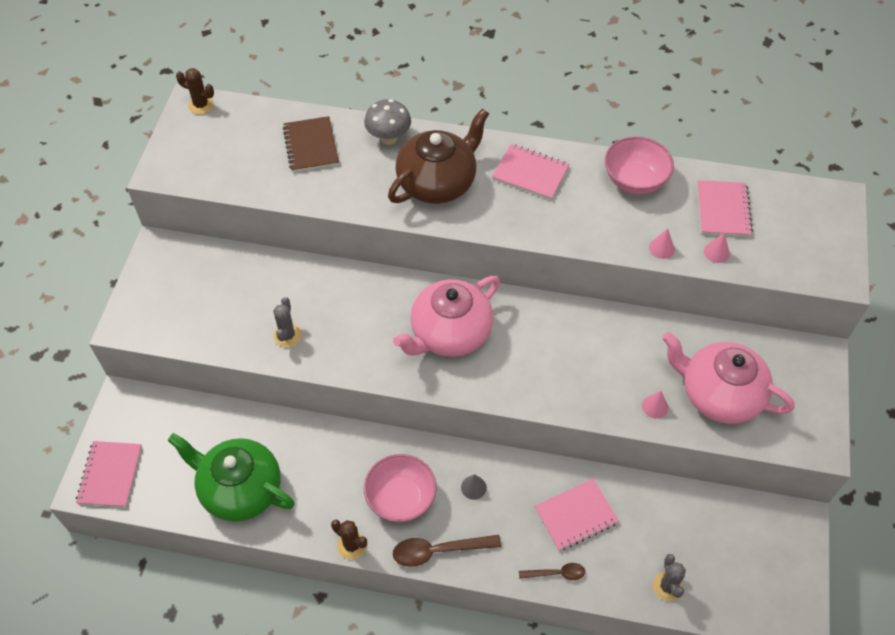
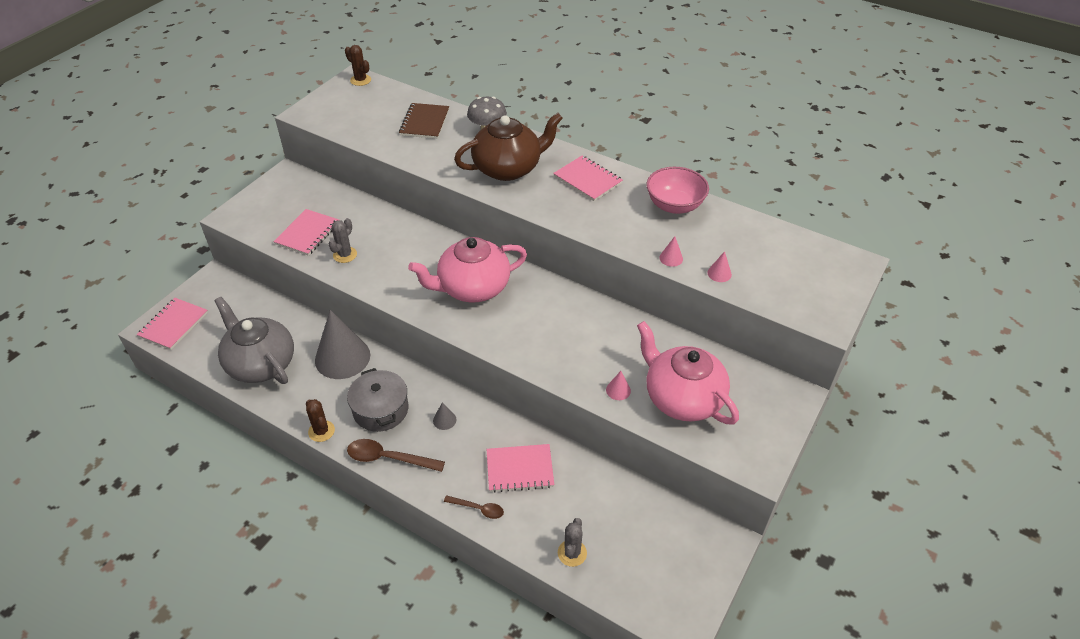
camera: 20 degrees right, 10 degrees down
(240, 489) = (260, 364): green teapot -> grey teapot
(327, 451) = (342, 357): none -> grey cone
(401, 498) = (380, 409): pink bowl -> grey pot
(723, 210) = (742, 245): pink notebook -> pink notebook (307, 233)

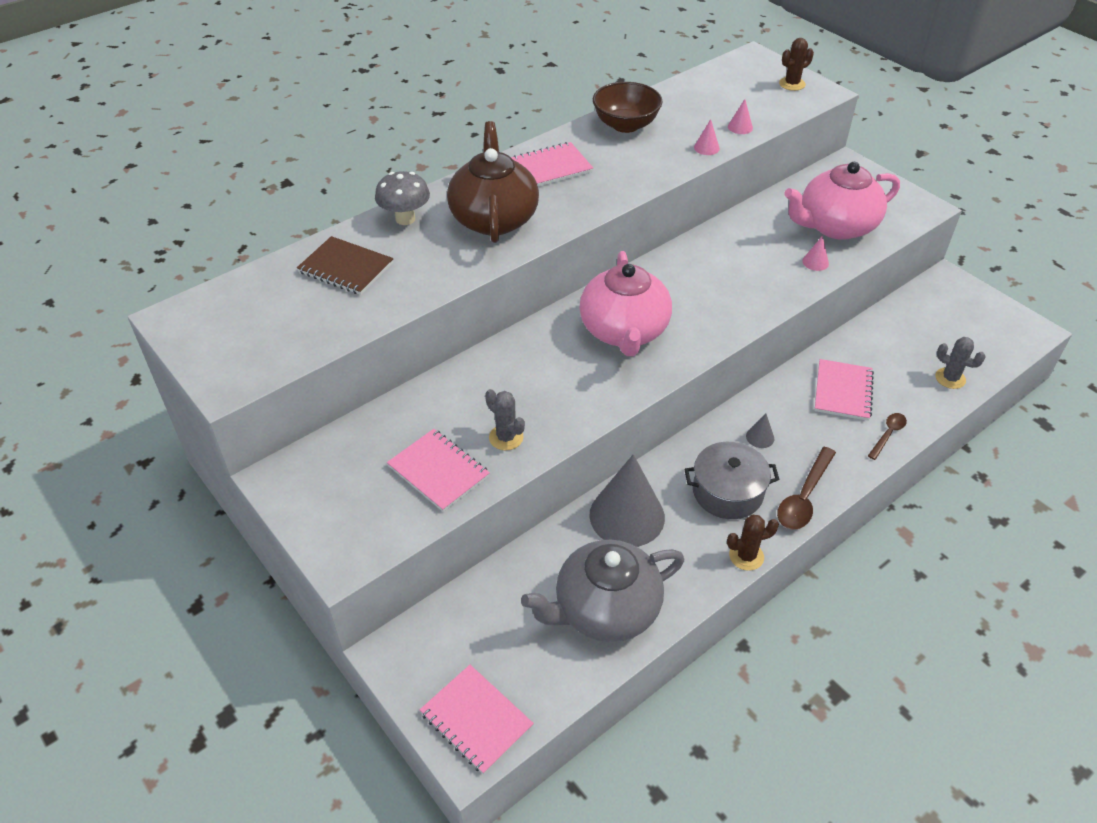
camera: 70 degrees left, 0 degrees up
(360, 80) = (185, 312): brown cactus -> brown cactus (792, 84)
(674, 205) = (625, 125): pink bowl -> brown bowl

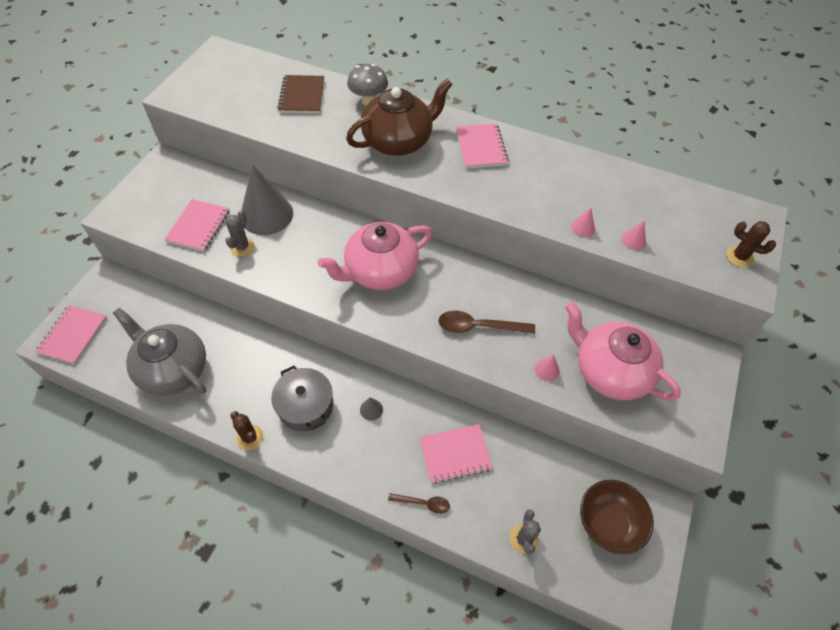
camera: 60 degrees right, 10 degrees up
(551, 167) = (481, 147): pink notebook -> pink notebook turned 45 degrees clockwise
(625, 125) = (572, 168): brown bowl -> brown bowl (608, 523)
(627, 516) = (256, 352): grey cone -> grey cone (266, 214)
(804, 497) = (324, 459): brown spoon -> brown spoon (479, 326)

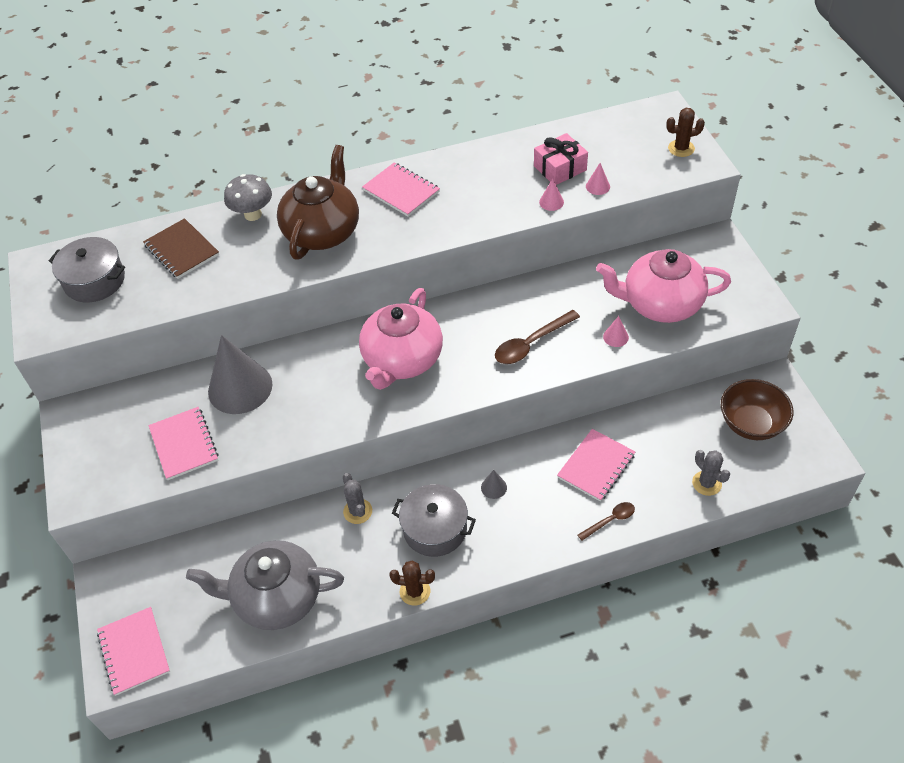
camera: 35 degrees left, 5 degrees down
(235, 82) = (94, 281): none -> grey pot
(242, 247) = (250, 430): grey cactus -> grey cactus (357, 511)
(618, 207) = (560, 168): none -> pink gift

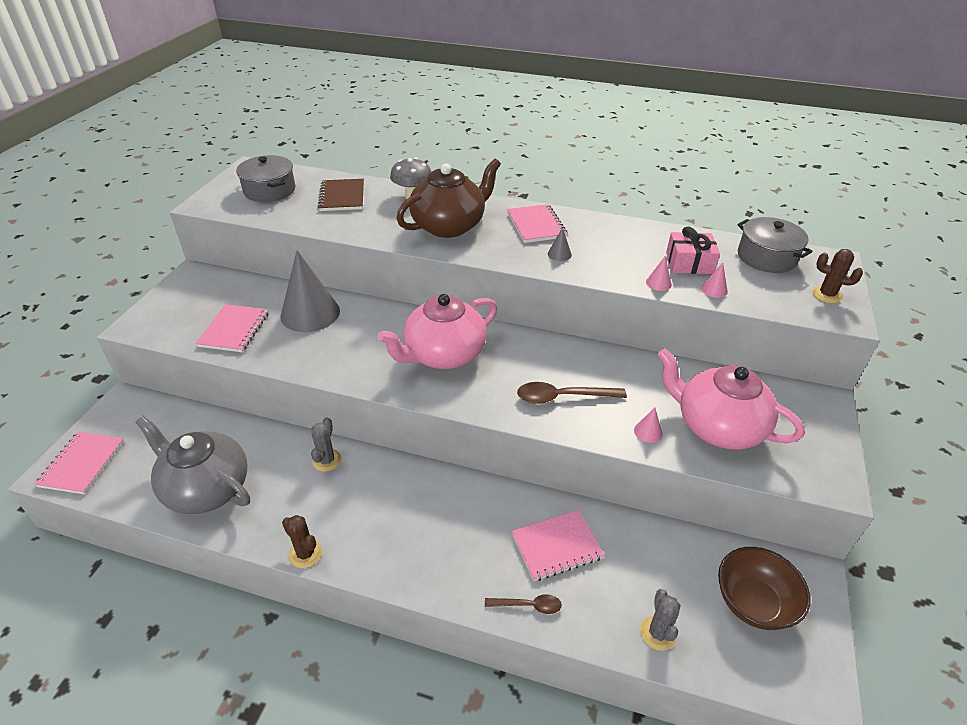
camera: 30 degrees right, 10 degrees down
(435, 529) = (370, 512): grey pot -> grey pot (766, 257)
(494, 487) = (449, 508): grey cone -> grey cone (559, 254)

